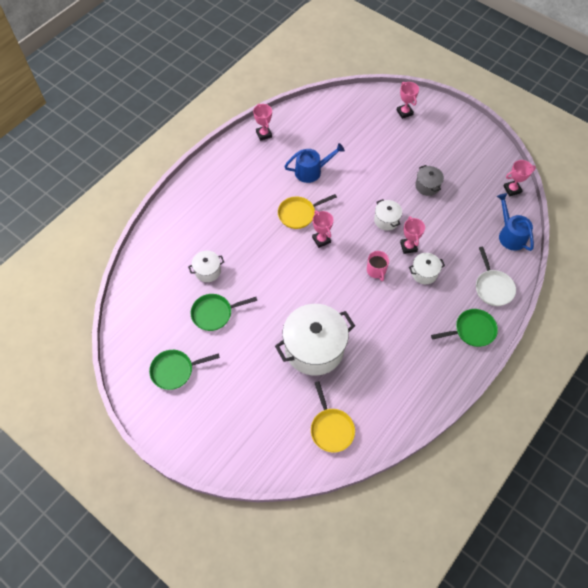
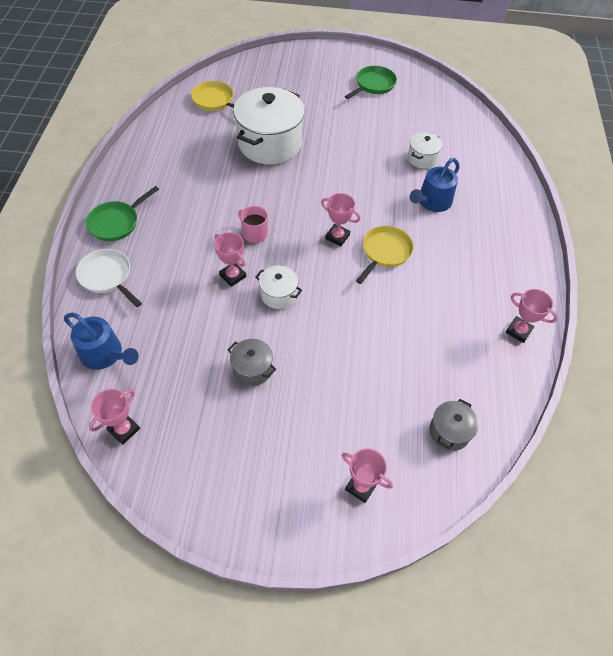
camera: 145 degrees right, 5 degrees down
(215, 313) = (381, 131): green pan -> none
(311, 171) = (415, 311): blue watering can -> blue watering can (432, 202)
(344, 112) = (449, 431): none -> grey pot
(424, 273) = (198, 255): white pot -> none

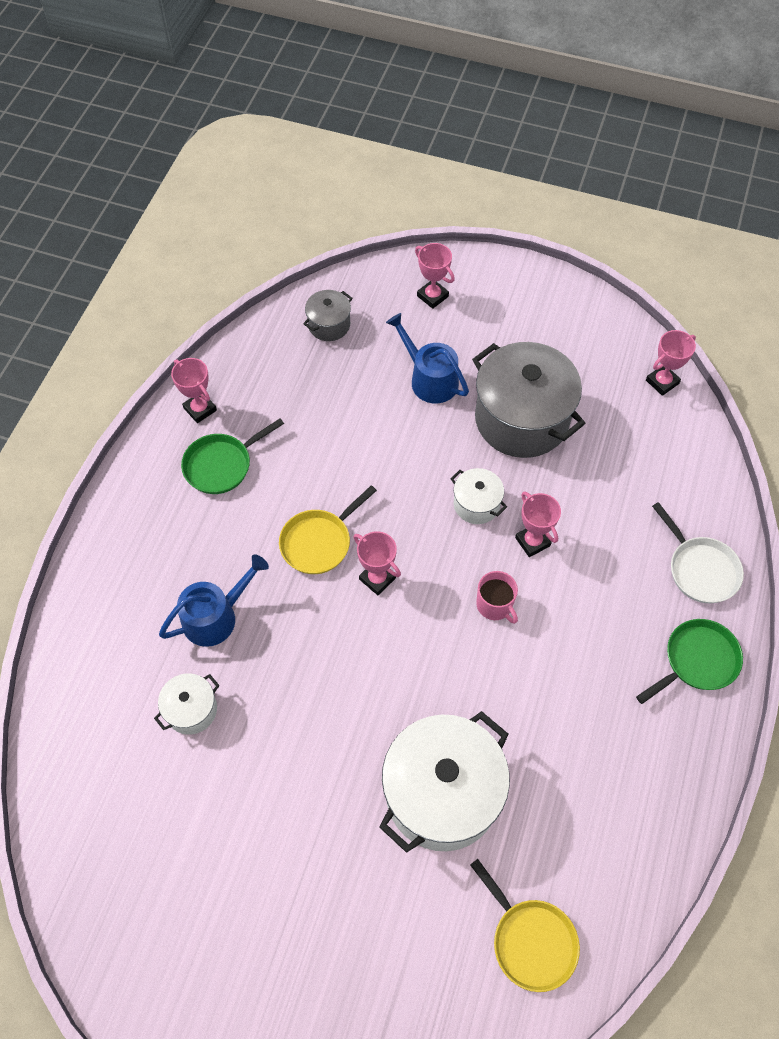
camera: 165 degrees left, 5 degrees up
(105, 354) = (691, 464): blue watering can -> blue watering can (430, 379)
(252, 369) = (521, 419): grey pot -> grey pot, size x2.12
(373, 85) = (201, 934): green pan -> green pan (222, 465)

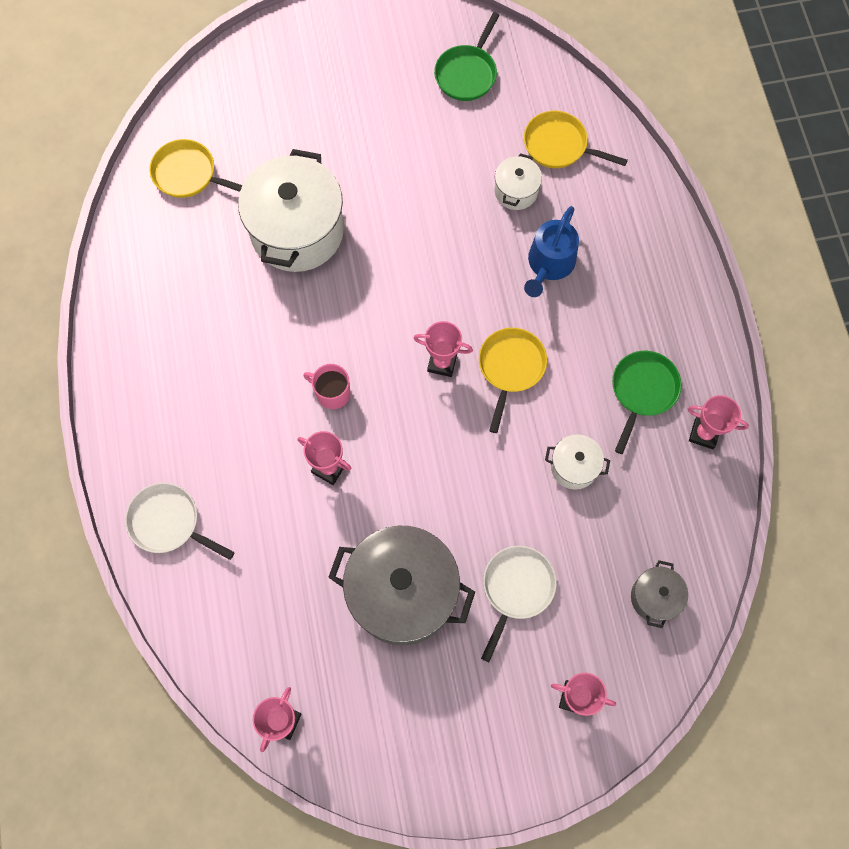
camera: 150 degrees right, 10 degrees up
(110, 736) = (559, 145): none -> yellow pan
(430, 379) = (516, 589): blue watering can -> white pan
(476, 504) = (397, 477): white pot -> white pot (574, 467)
(697, 661) = (142, 434): green pan -> green pan (467, 73)

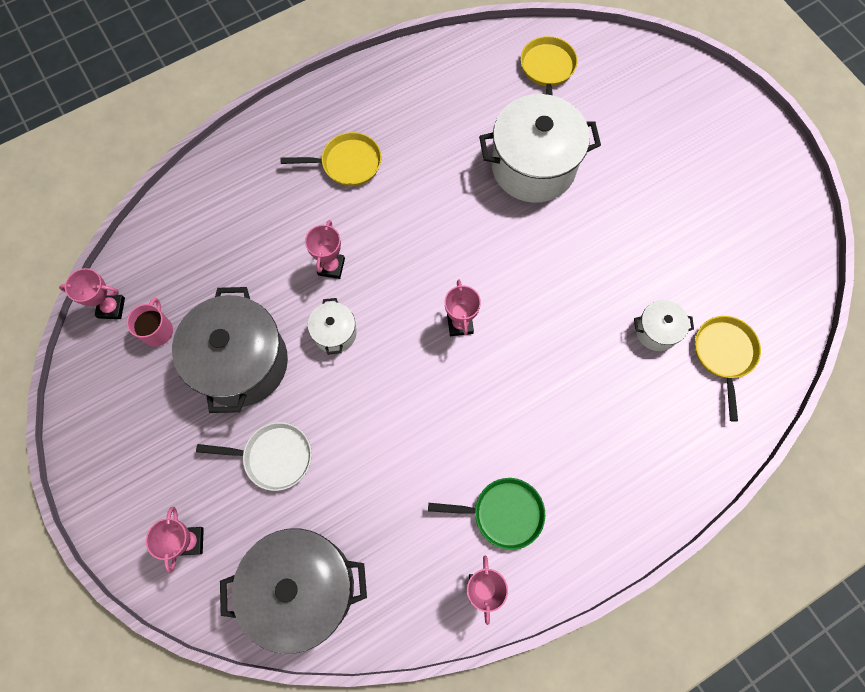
camera: 70 degrees right, 0 degrees up
(169, 522) = (247, 167): white pan -> none
(332, 393) = (398, 245): pink mug -> pink mug (158, 330)
(467, 73) = (757, 248): green pan -> none
(510, 368) = (478, 384): yellow pan -> yellow pan (347, 163)
(549, 264) = (596, 385): blue watering can -> none
(574, 467) = (404, 472): white pot -> white pot (335, 333)
(654, 597) = (303, 587): grey pot -> grey pot, size x2.12

